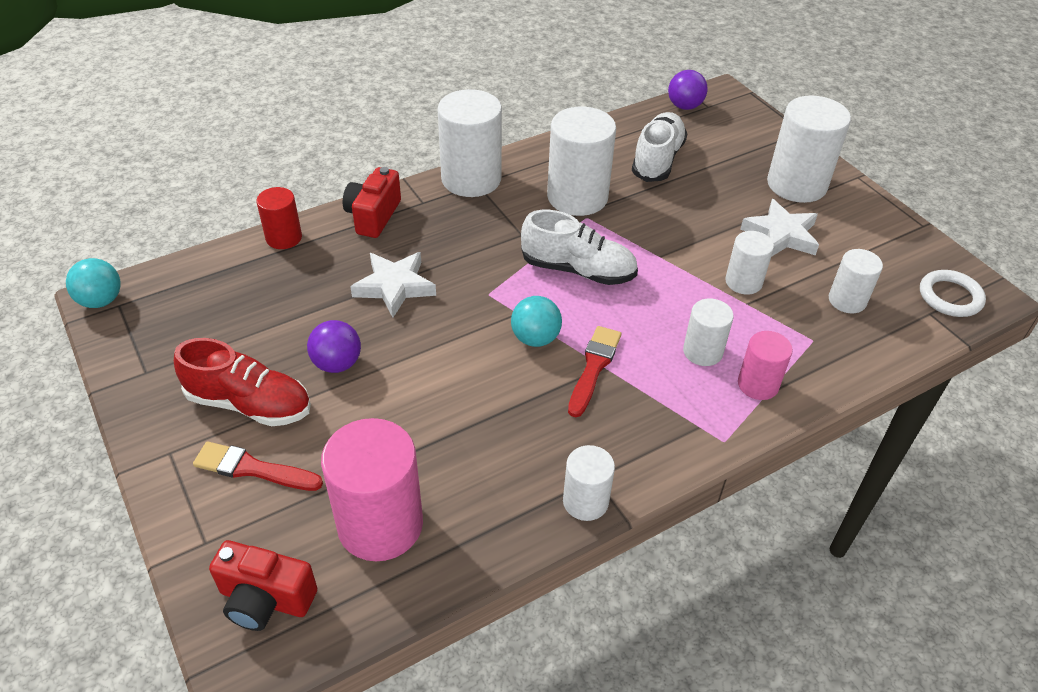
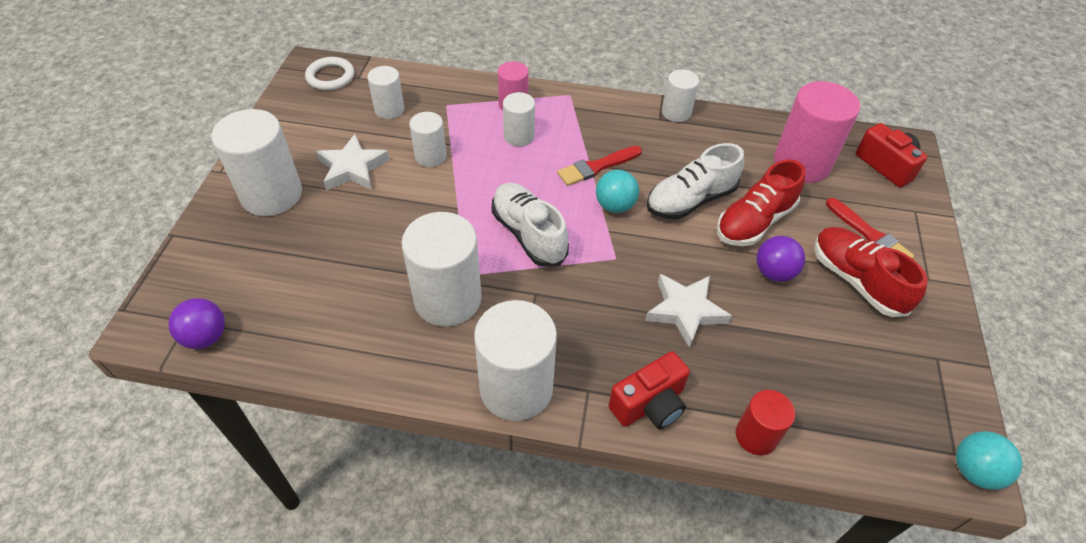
camera: 140 degrees left, 5 degrees up
(389, 406) = (754, 222): none -> red shoe
(657, 160) = (329, 291): white shoe -> white shoe (690, 200)

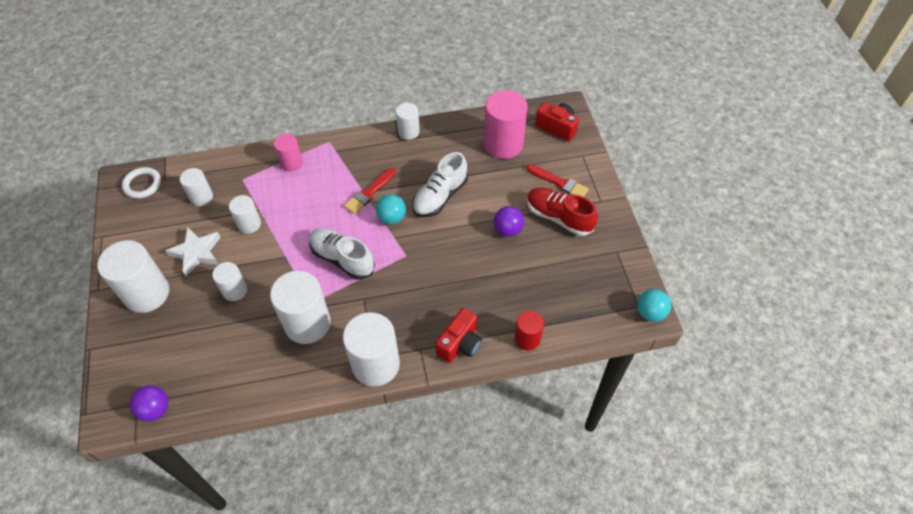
camera: 20 degrees left, 5 degrees up
(519, 136) = (306, 187): white cylinder -> white cylinder (235, 290)
(685, 311) = (461, 275): white star -> none
(754, 222) = (485, 198): red shoe -> none

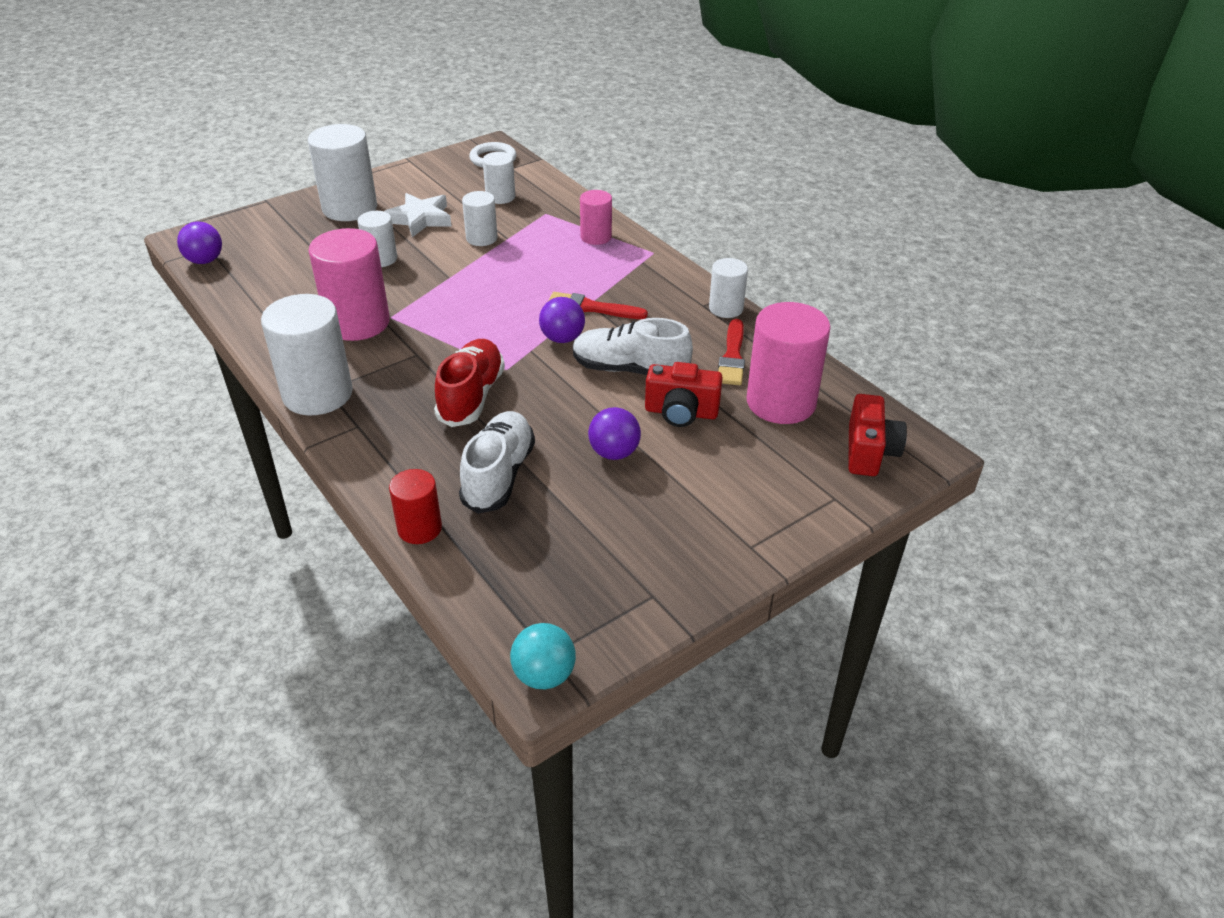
camera: 65 degrees right, 15 degrees down
(307, 323) = (357, 323): white cylinder -> pink cylinder
(342, 259) = (470, 319): white shoe -> white shoe (499, 475)
(392, 218) = (562, 338): turquoise ball -> purple ball
(460, 343) = (381, 460): red camera -> red camera (681, 412)
(558, 217) = (678, 503): red shoe -> red shoe (471, 396)
(559, 182) = (751, 485): red brush -> red brush (732, 357)

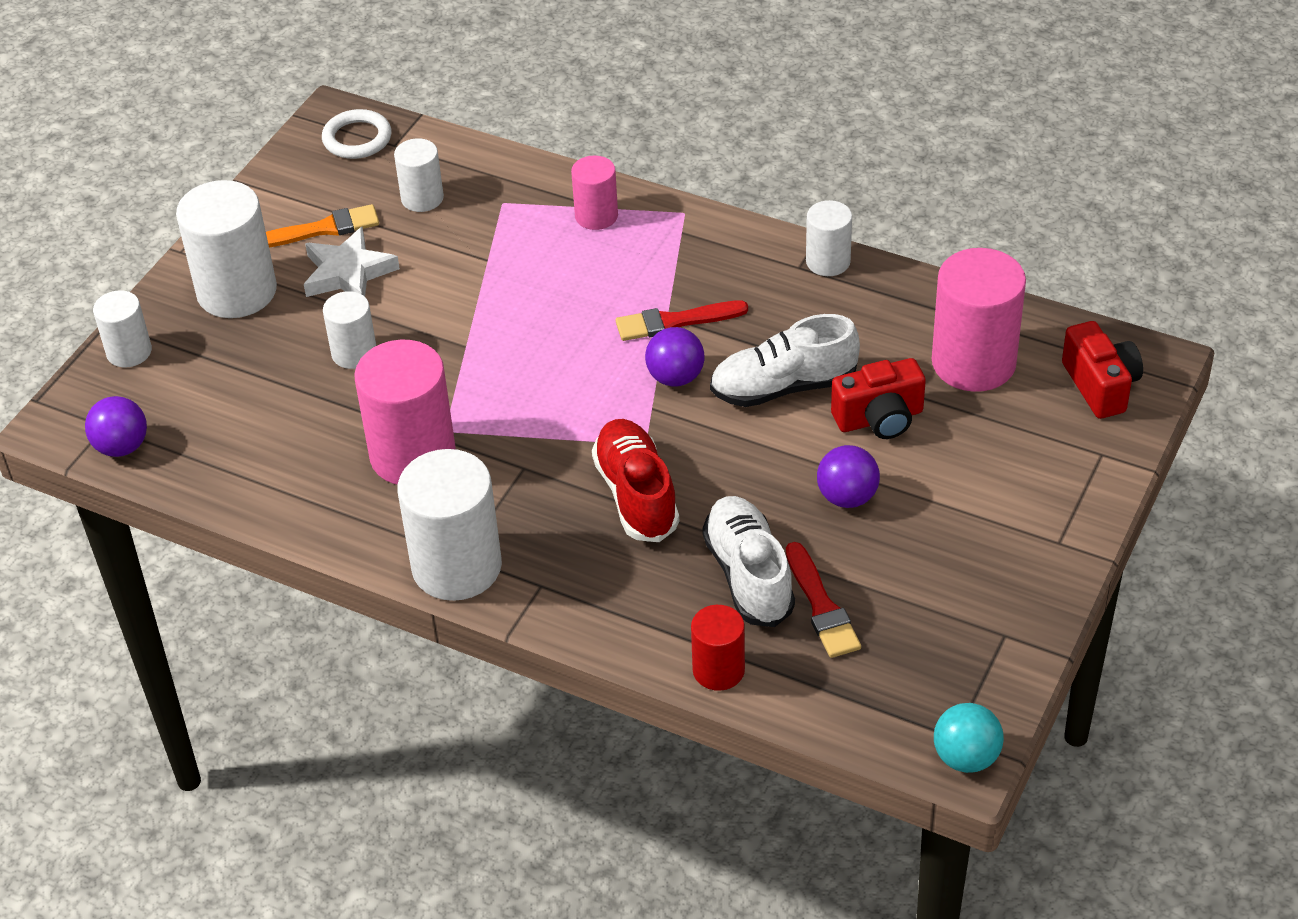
camera: 25 degrees left, 5 degrees up
(429, 194) = (323, 229): none -> orange brush
(481, 238) = (455, 272): white cylinder -> white cylinder (129, 352)
(732, 357) = (882, 324): red brush -> red brush (821, 606)

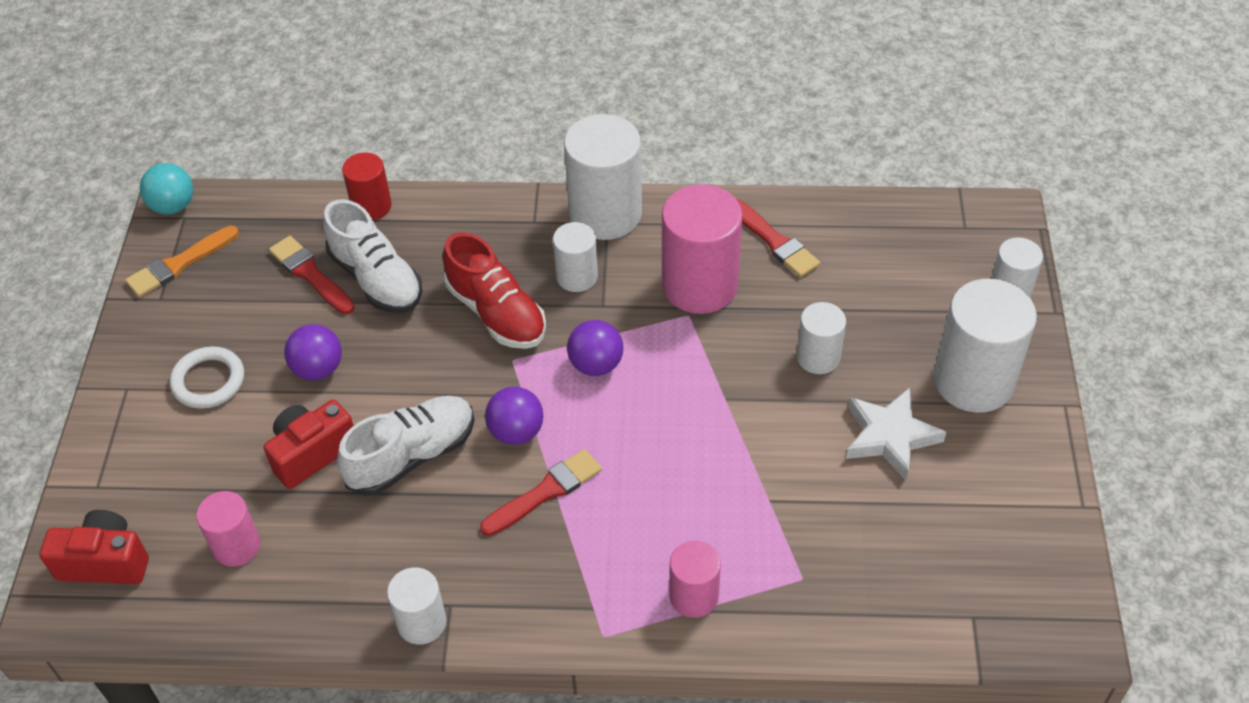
camera: 155 degrees right, 5 degrees up
(122, 447) = (934, 215): purple ball -> purple ball (596, 364)
(303, 474) = (774, 241): none -> red brush
(323, 229) = (955, 478): orange brush -> orange brush (179, 264)
(357, 138) = (1019, 610): white ring -> white ring (208, 381)
(422, 198) = (888, 553): white cylinder -> white cylinder (577, 276)
(973, 363) = (236, 546): pink cylinder -> pink cylinder, size x0.55
(1100, 386) = (105, 562): red camera -> red camera turned 135 degrees clockwise

